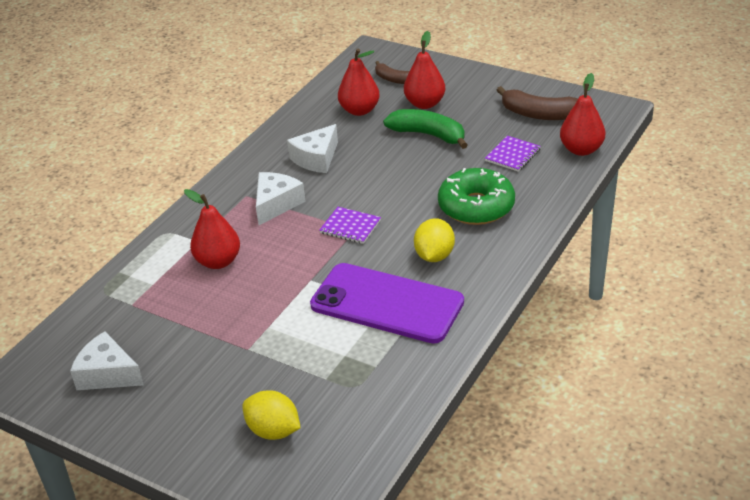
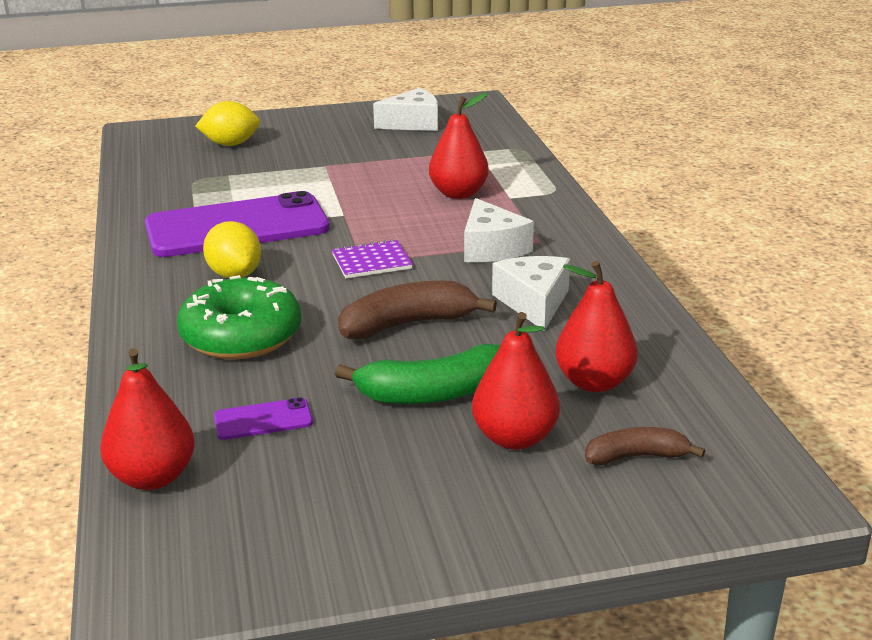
camera: 135 degrees right, 10 degrees down
(512, 155) = (263, 420): purple notebook -> purple phone
(539, 114) = (291, 510): brown banana -> brown banana (408, 324)

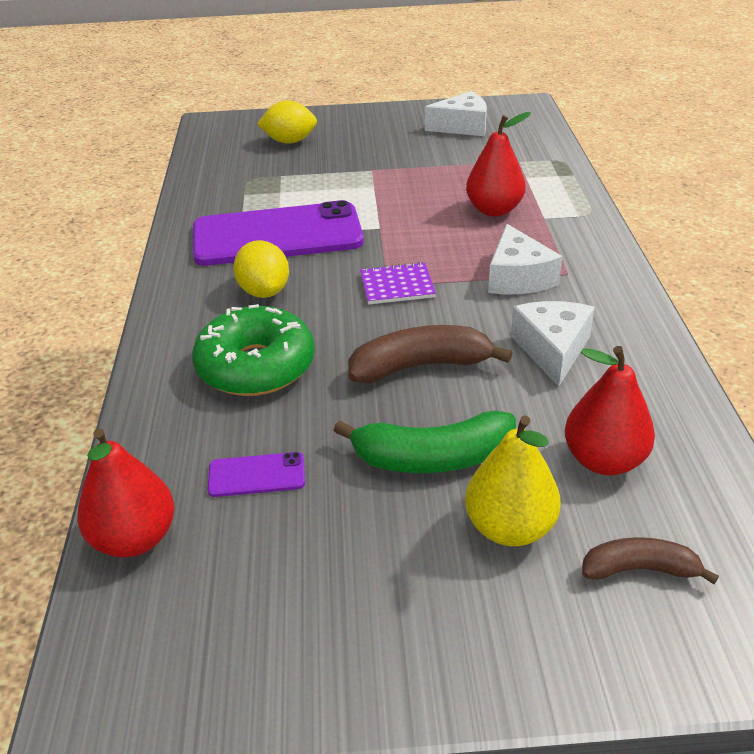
camera: 10 degrees right, 10 degrees up
(514, 438) = (509, 528): red pear -> yellow pear

